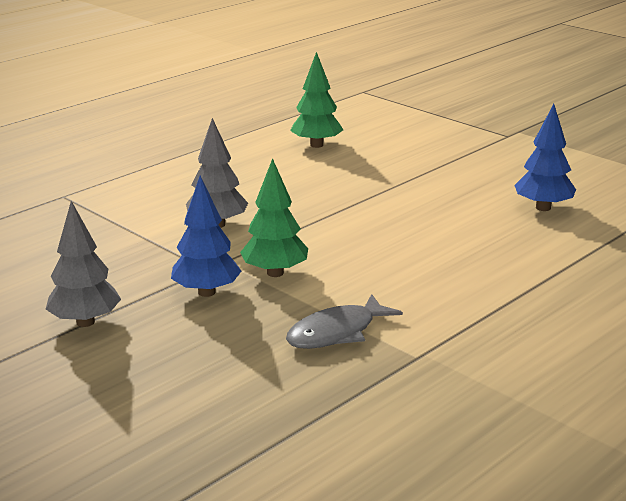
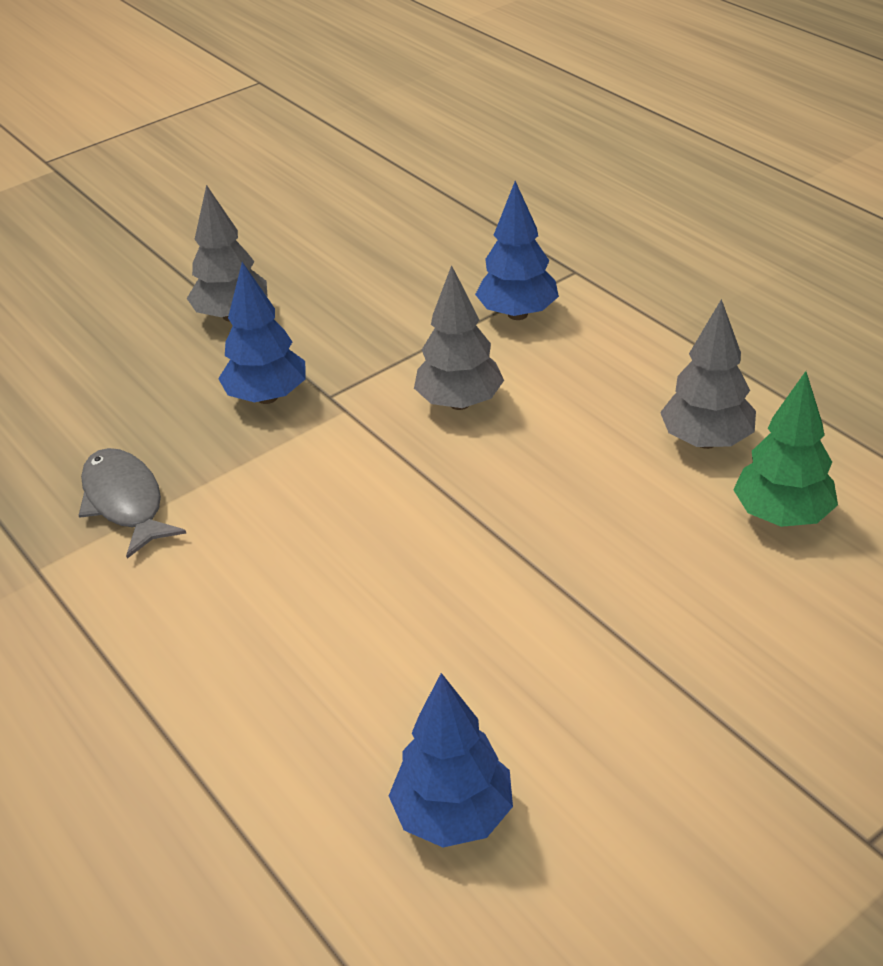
camera: 100 degrees right, 15 degrees up
(114, 211) = (518, 314): none -> blue tree
(256, 160) = (706, 441): none -> grey tree
(275, 273) = (299, 454): green tree -> none

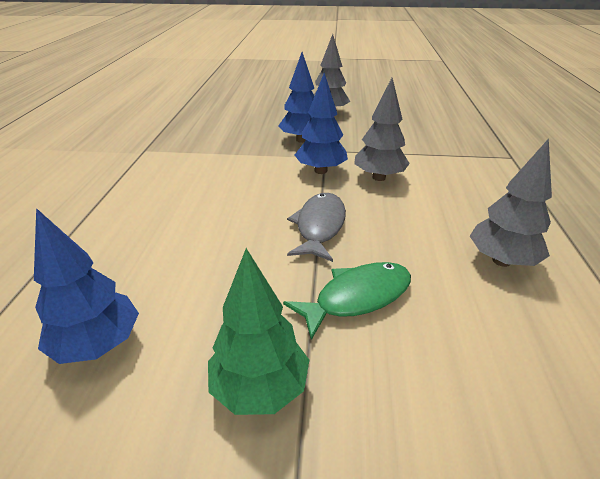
camera: 40 degrees right, 5 degrees down
(125, 502) = (202, 146): grey fish -> grey fish (319, 226)
(518, 314) = (456, 160): blue tree -> blue tree (321, 171)
(627, 578) = (357, 297): none -> green fish
(782, 516) = (509, 331): green tree -> green tree (260, 388)

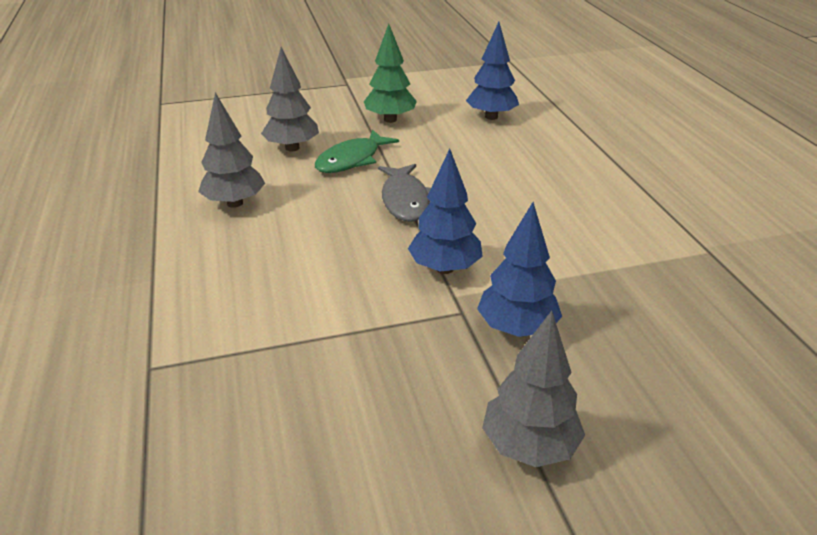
camera: 160 degrees right, 0 degrees up
(379, 177) = (363, 273): grey tree -> grey tree (292, 148)

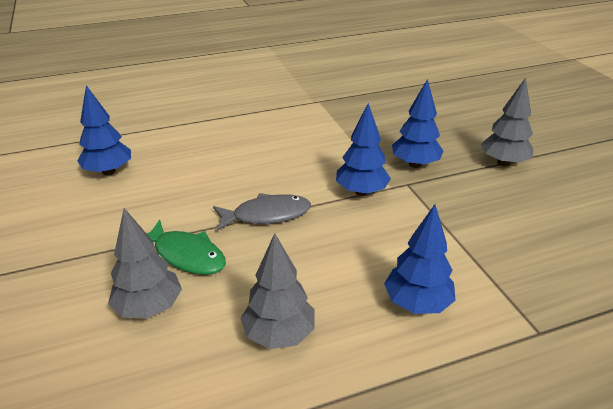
camera: 95 degrees left, 0 degrees up
(234, 284) = (417, 303): none -> blue tree
(390, 119) = (93, 235): green tree -> none

